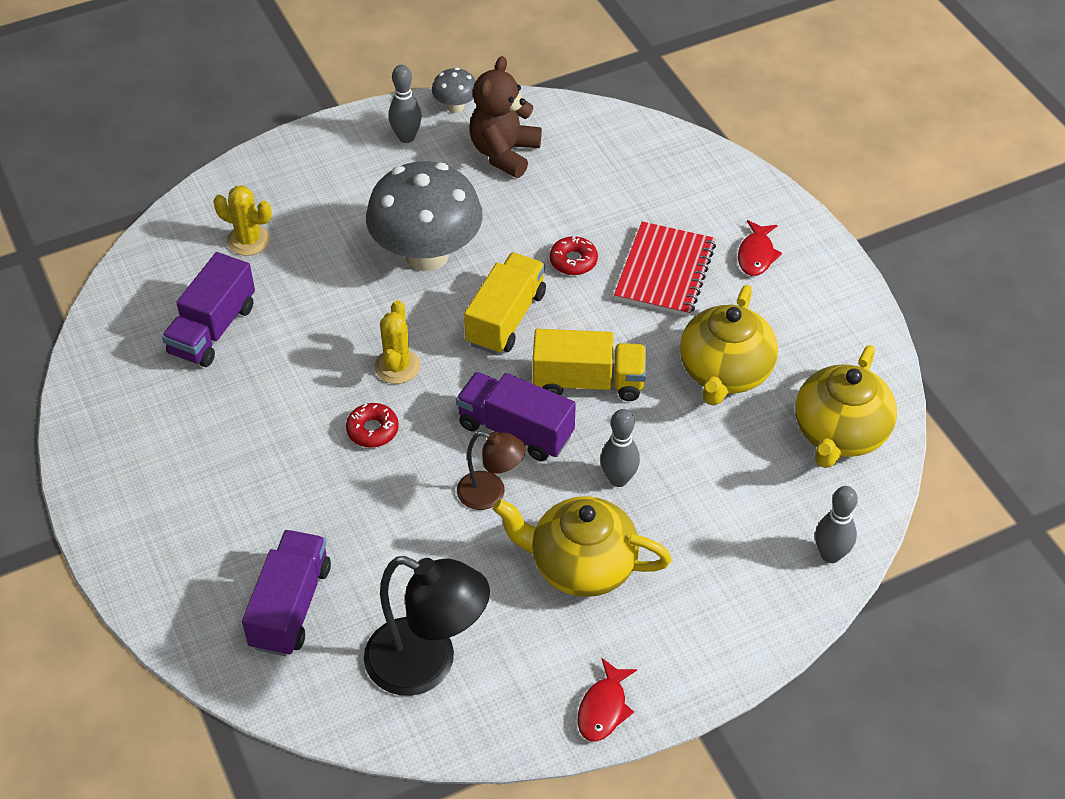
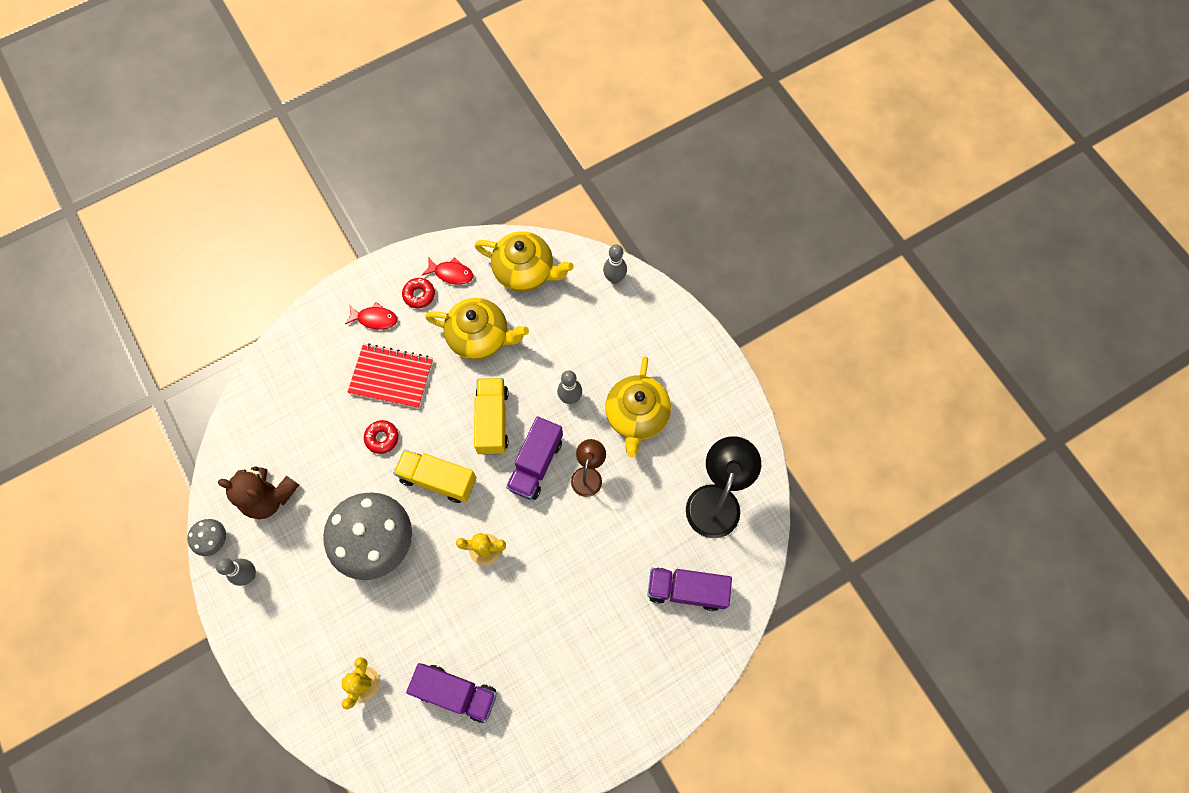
camera: 95 degrees left, 20 degrees up
(372, 430) = (542, 558): red donut -> red donut (419, 295)
(603, 708) = (731, 397): red fish -> red fish (451, 273)

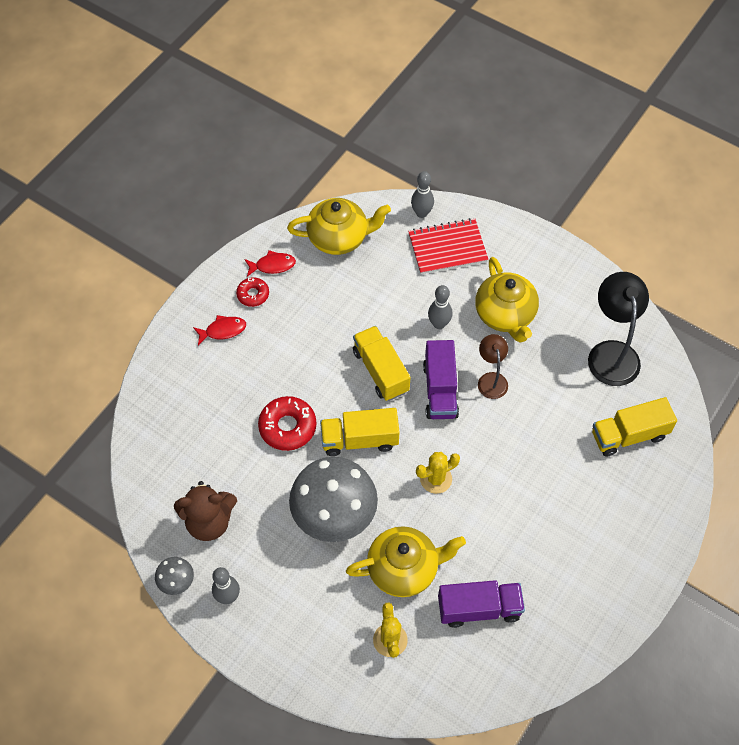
camera: 25 degrees left, 10 degrees down
(382, 438) = (287, 427): red donut -> red donut, size x1.66
(391, 376) = (266, 372): red notebook -> red notebook (447, 248)
(480, 337) = (329, 307): yellow teapot -> yellow teapot (404, 569)
(686, 590) = (629, 435): purple truck -> yellow truck

